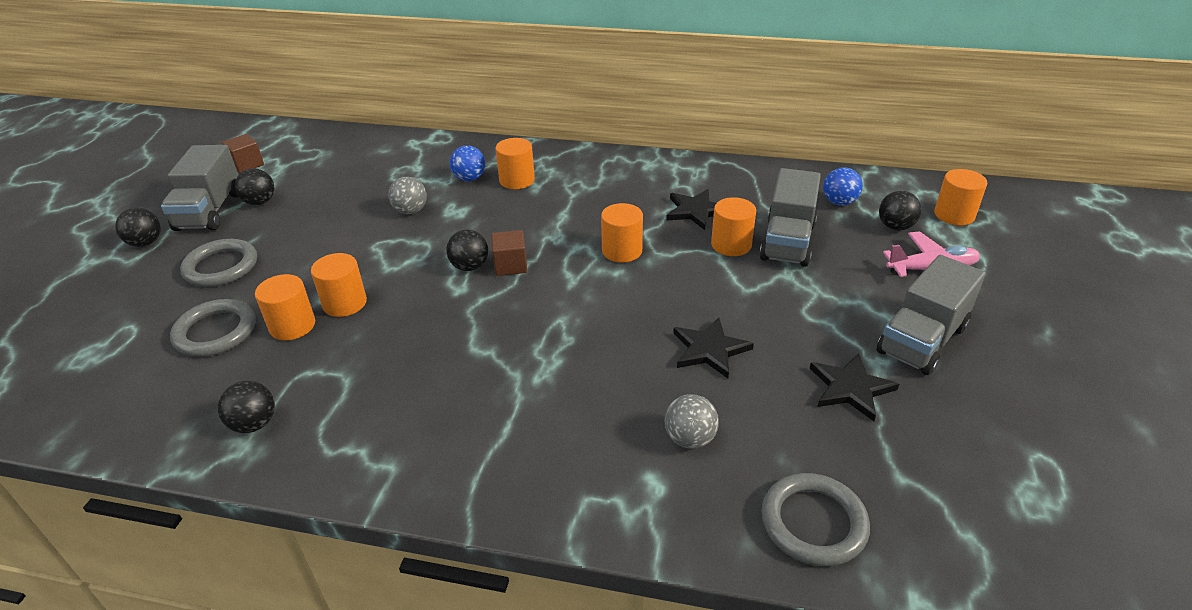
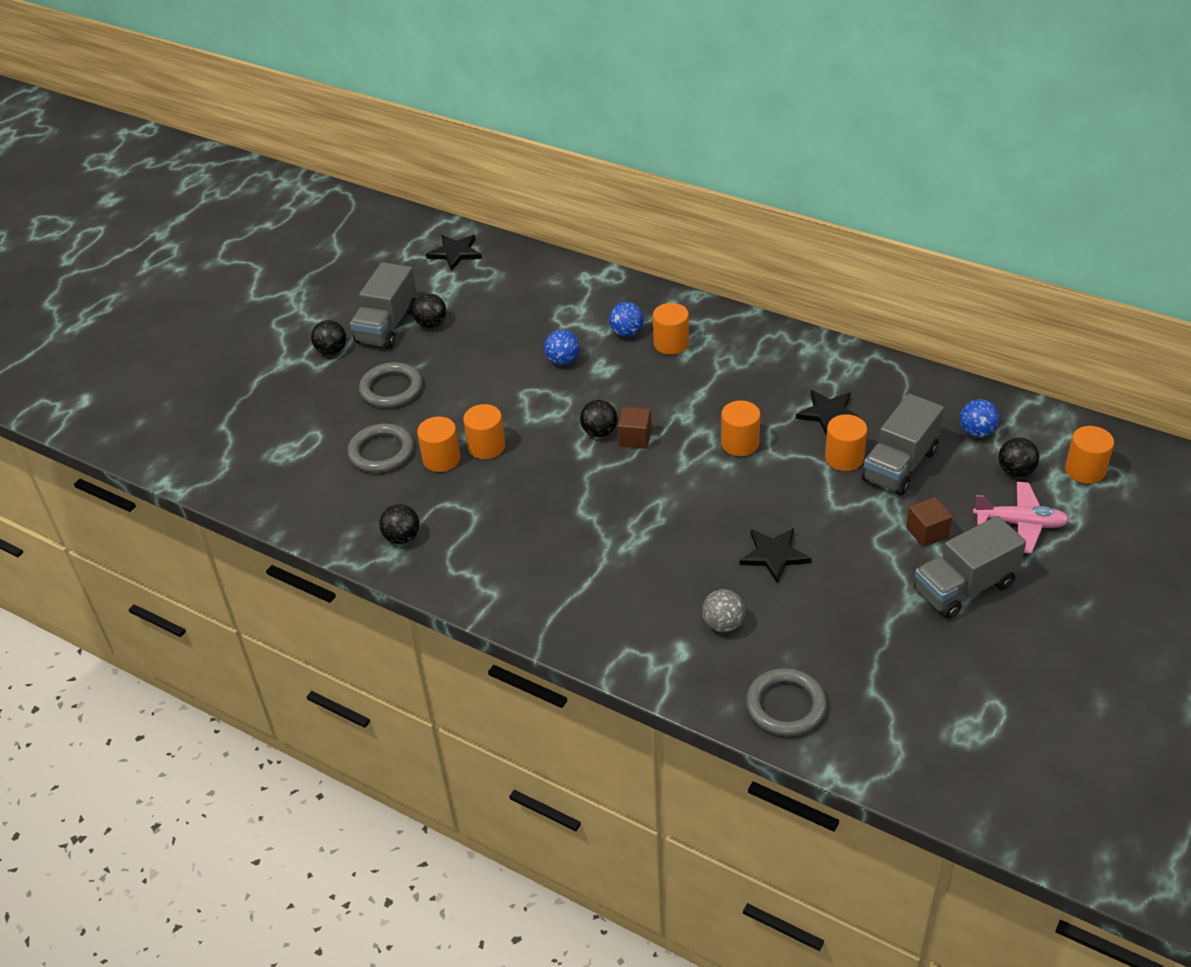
camera: 20 degrees right, 5 degrees up
(247, 165) = (425, 276): brown cube -> brown cube (927, 532)
(410, 211) = (562, 361): grey ball -> blue ball
(850, 388) = (875, 614): black star -> black star (455, 253)

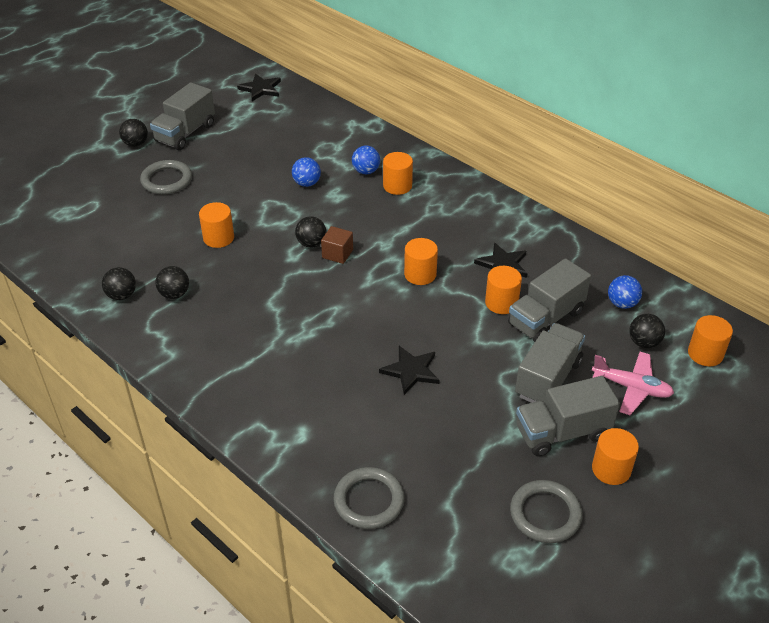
camera: 10 degrees right, 0 degrees up
(381, 452) = (137, 226): grey ring -> grey ring (545, 514)
(431, 324) = (219, 138): black ball -> black ball (174, 294)
(441, 459) = (180, 241): orange cylinder -> orange cylinder (611, 469)
(723, 624) = (345, 419): grey ball -> none
(927, 532) = (548, 379): brown cube -> grey truck

